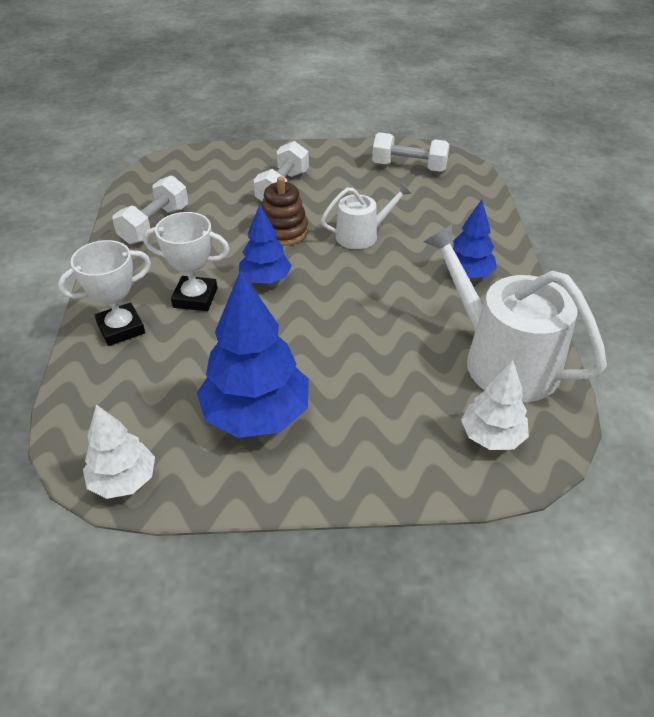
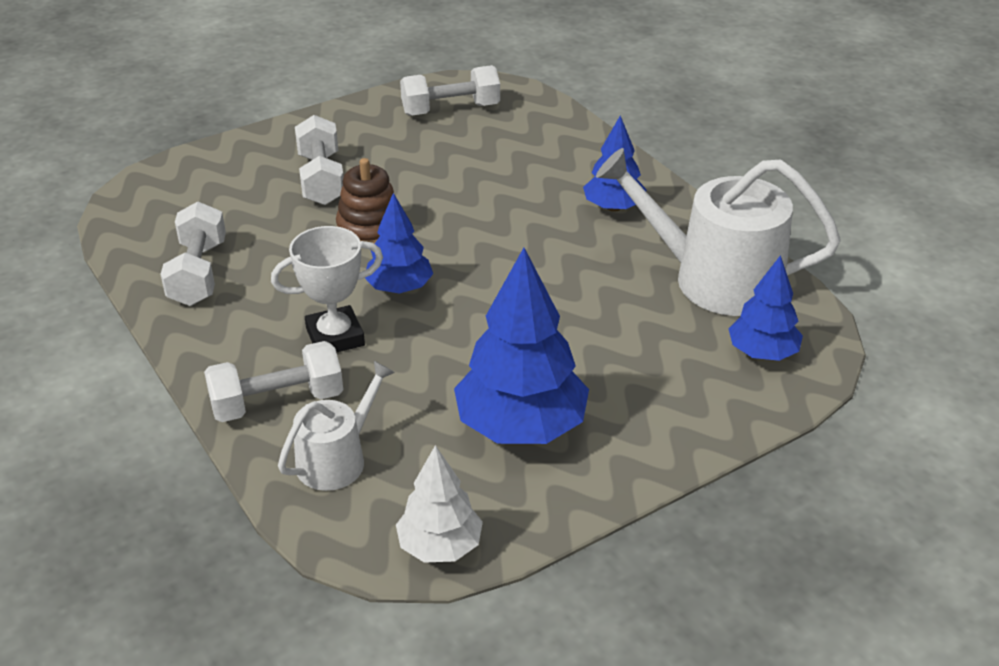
camera: 30 degrees left, 5 degrees down
(121, 328) = (277, 402): white trophy -> white dumbbell
(362, 235) = (465, 203): white watering can -> white watering can (337, 459)
(491, 436) = (762, 353): white tree -> blue tree

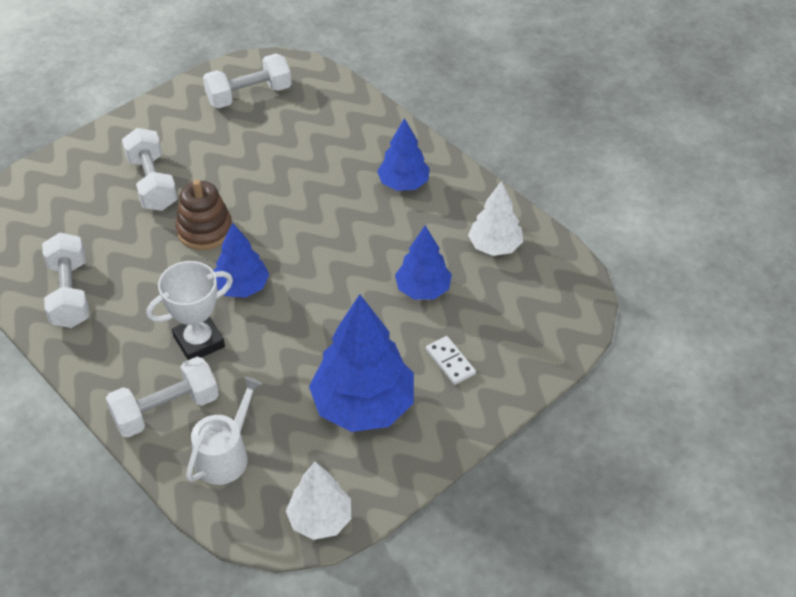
camera: 10 degrees left, 10 degrees up
(640, 393) = (450, 362): none -> white domino
(715, 279) = (494, 246): white watering can -> white tree
(762, 353) = (539, 312): blue tree -> blue tree (423, 289)

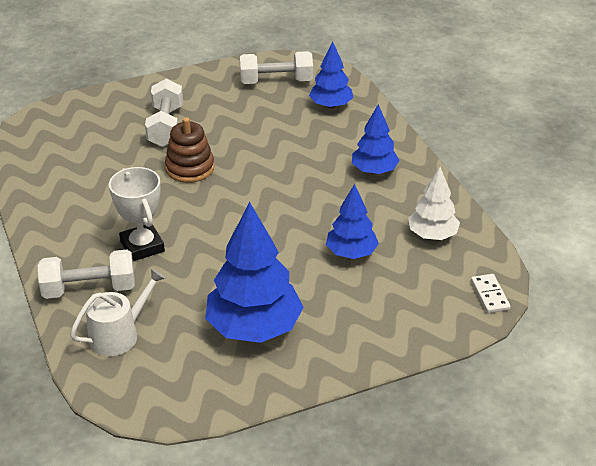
camera: 20 degrees right, 10 degrees down
(70, 294) = (60, 188): white dumbbell -> none
(199, 341) = (142, 246): white trophy -> white trophy turned 75 degrees clockwise
(242, 287) = (198, 215): blue tree -> blue tree (331, 105)
(320, 519) = (172, 405): white tree -> none
(450, 362) = (348, 314): white domino -> white domino (490, 295)

